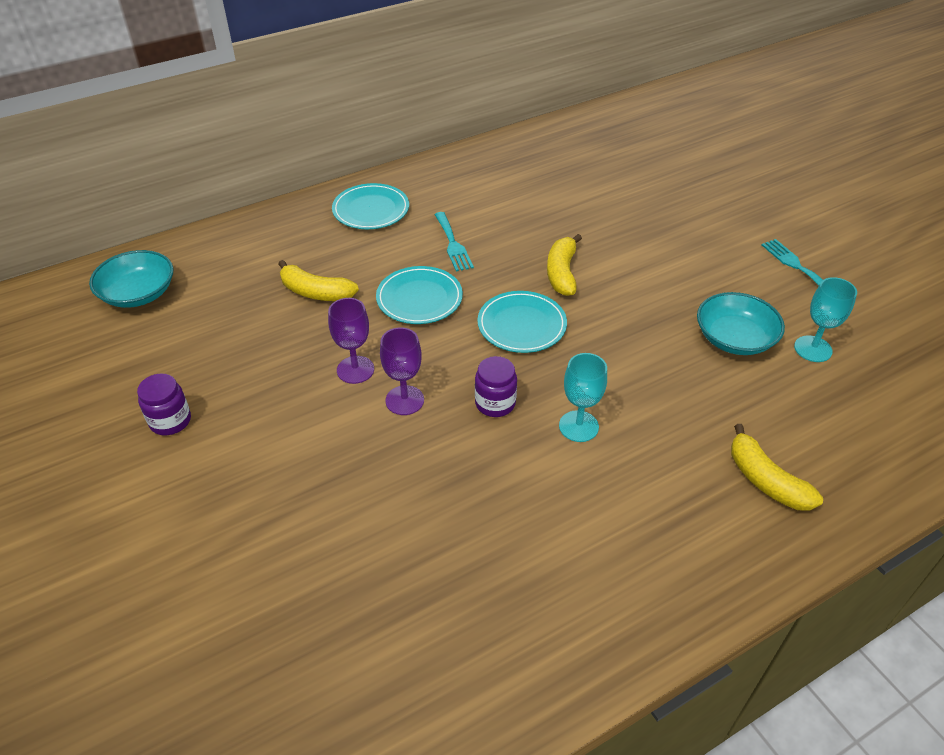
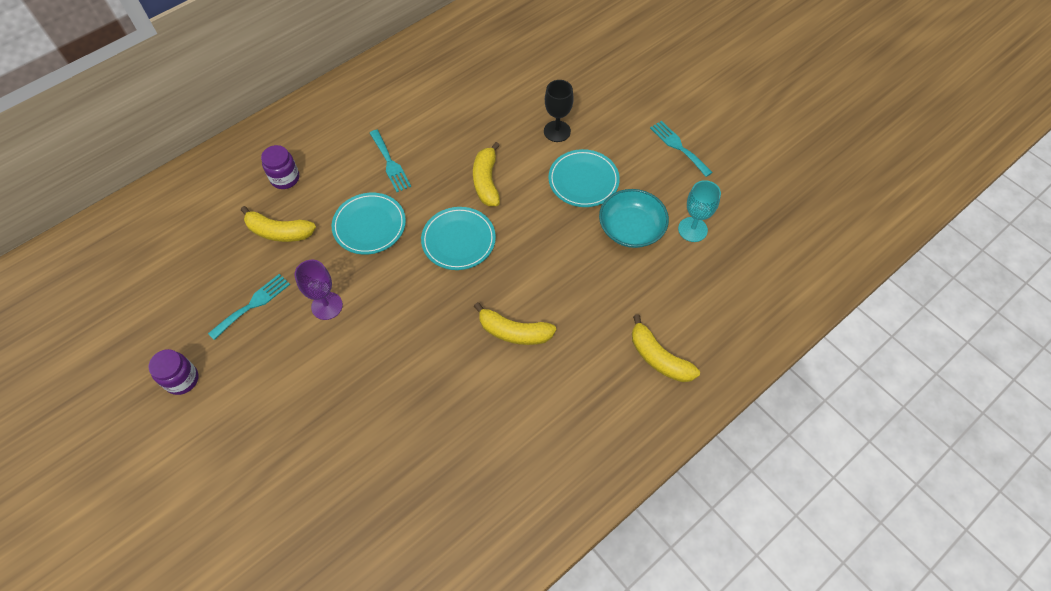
camera: 10 degrees left, 15 degrees up
(138, 293) = (122, 256): turquoise bowl -> none
(270, 357) = (253, 304): none -> turquoise fork
(371, 210) = (312, 135): turquoise plate -> turquoise plate (583, 180)
(404, 400) = (372, 329): purple goblet -> none
(495, 403) = (445, 321): purple jar -> purple jar (285, 178)
(578, 426) = (514, 332): turquoise goblet -> yellow banana
(649, 236) = (557, 131): none -> black goblet

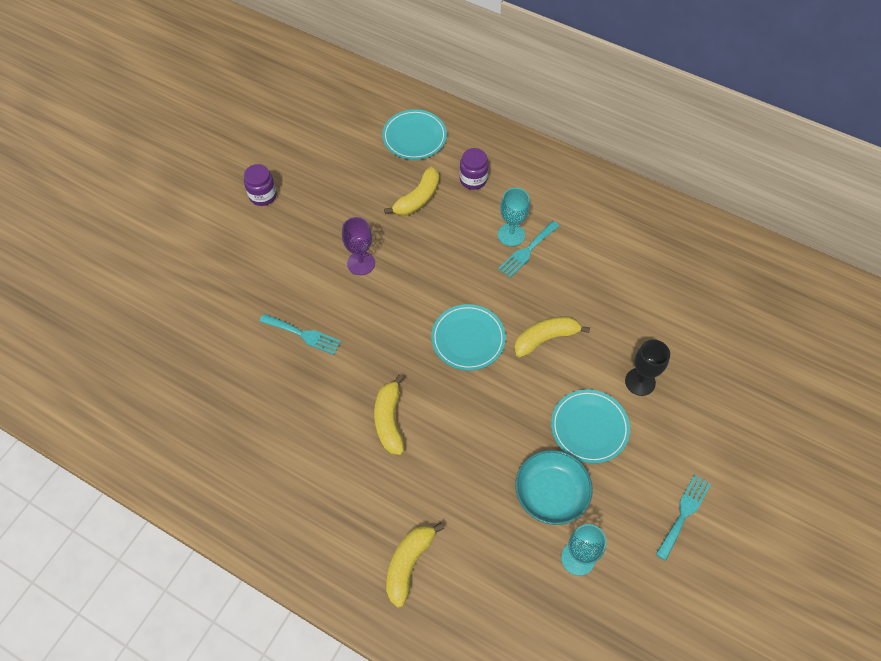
camera: 70 degrees right, 0 degrees up
(253, 304) = (343, 211): turquoise fork -> turquoise fork (303, 334)
(279, 232) = (418, 199): yellow banana -> yellow banana turned 135 degrees counterclockwise
(365, 169) = (511, 234): none -> turquoise goblet
(369, 225) = (453, 262): turquoise plate -> turquoise plate (414, 137)

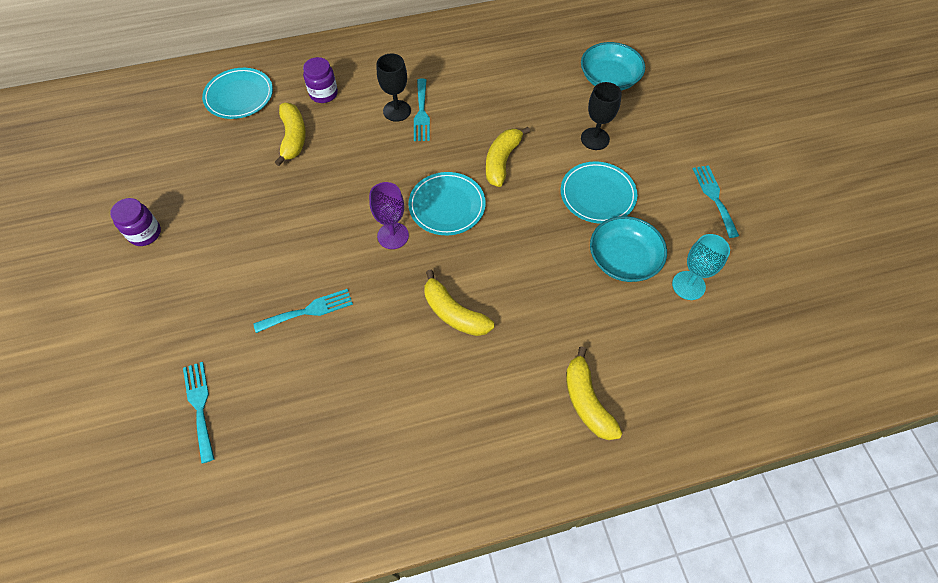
camera: 45 degrees left, 0 degrees up
(186, 340) = (200, 406): none -> turquoise fork
(361, 263) = (298, 219): purple goblet -> purple goblet (393, 236)
(511, 234) = (397, 111): turquoise goblet -> black goblet
(712, 341) = (609, 79): none -> turquoise bowl

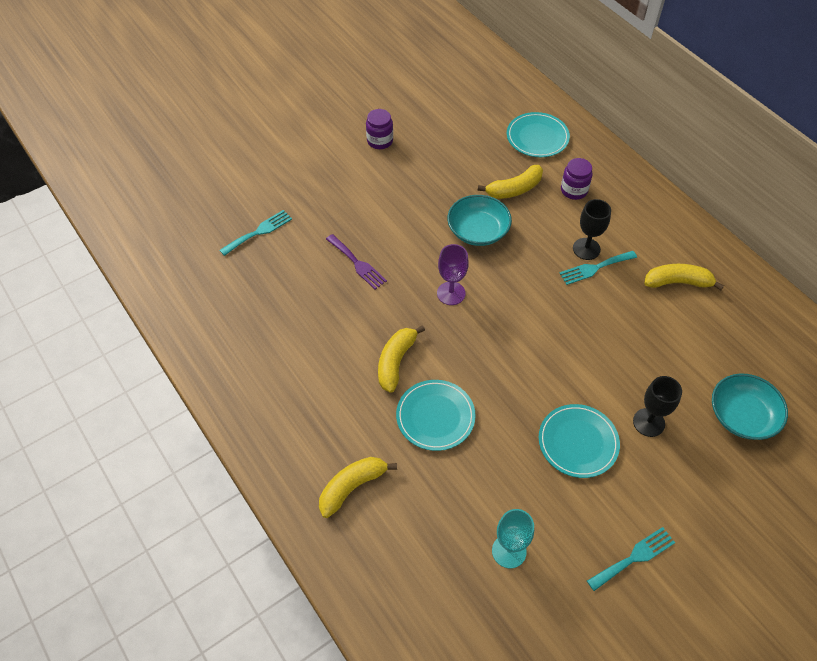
camera: 70 degrees right, 5 degrees down
(308, 311) = (357, 263): turquoise fork -> purple fork
(447, 206) = (501, 322): turquoise plate -> turquoise plate (435, 416)
(502, 161) = (574, 349): yellow banana -> yellow banana (678, 282)
(623, 259) = (512, 483): turquoise bowl -> turquoise bowl (478, 230)

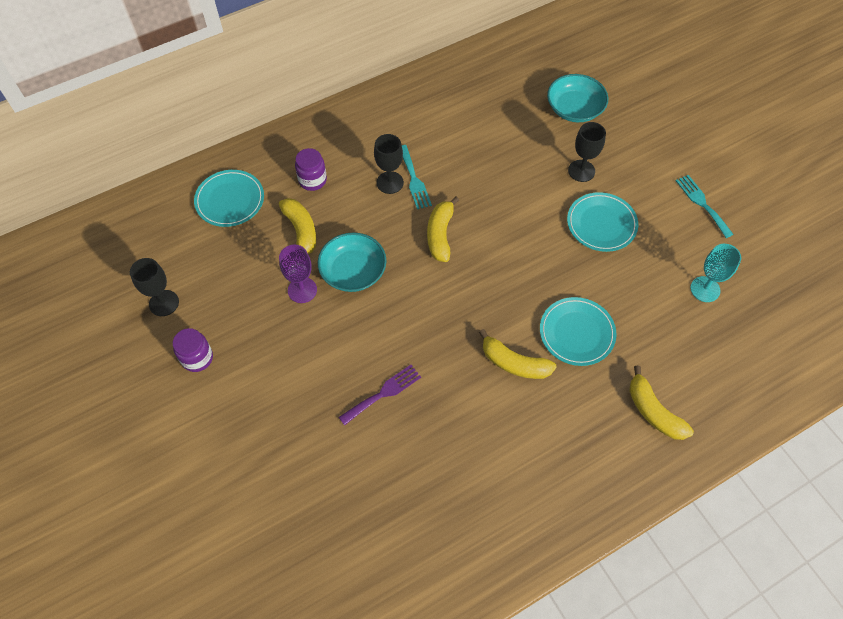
camera: 85 degrees left, 5 degrees up
(259, 232) = (320, 504): turquoise fork -> none
(427, 113) = (164, 303): none -> black goblet
(451, 293) = (433, 305): purple goblet -> purple goblet (302, 290)
(678, 282) = (437, 121): yellow banana -> yellow banana (440, 234)

